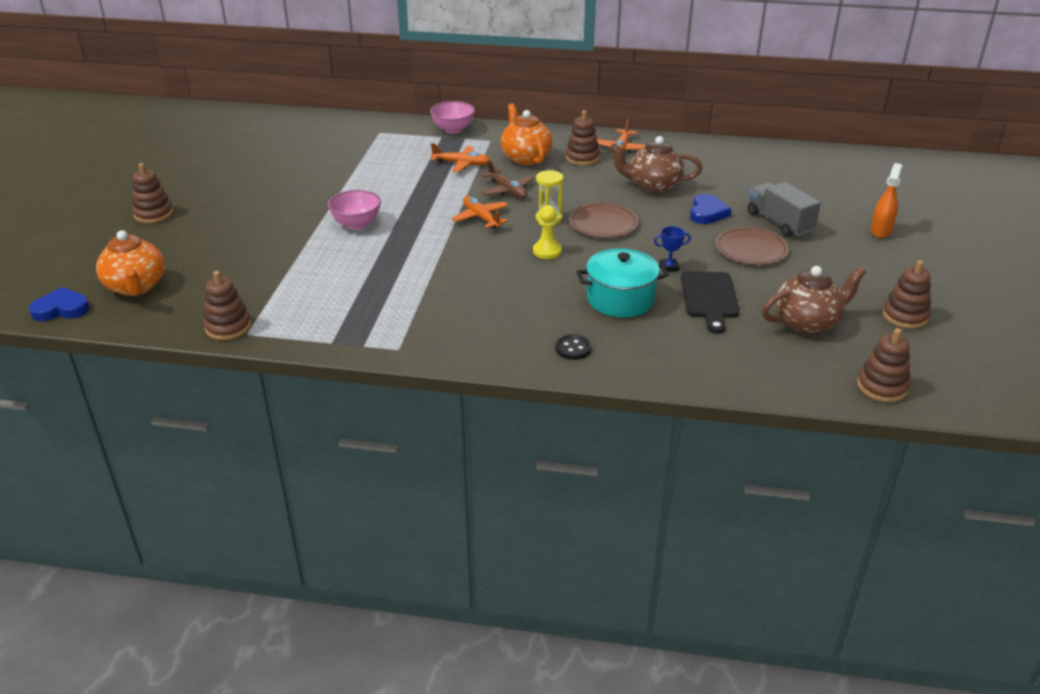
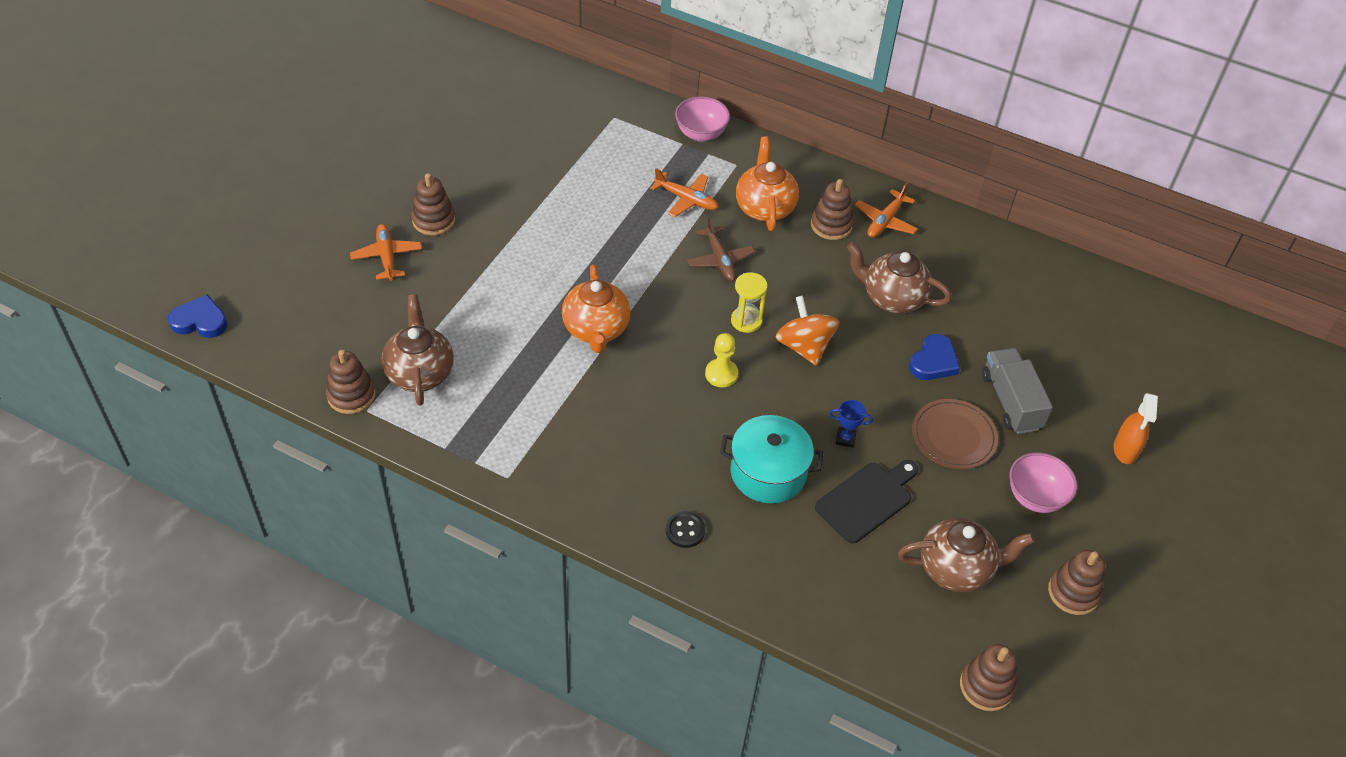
camera: 15 degrees right, 15 degrees up
(136, 287) = (279, 308): orange teapot -> orange teapot (596, 329)
(153, 214) = (327, 196): brown stacking toy -> brown stacking toy (433, 220)
(286, 301) = (420, 373): none -> brown teapot
(356, 224) = (533, 272): pink bowl -> pink bowl (1035, 497)
(481, 218) = (671, 298): orange plane -> orange plane (387, 257)
(603, 223) = (804, 346): brown plate -> orange spinning top
(709, 298) = (867, 500): black cutting board -> black cutting board turned 150 degrees counterclockwise
(880, 231) = (1125, 450): orange spray bottle -> orange spray bottle turned 150 degrees clockwise

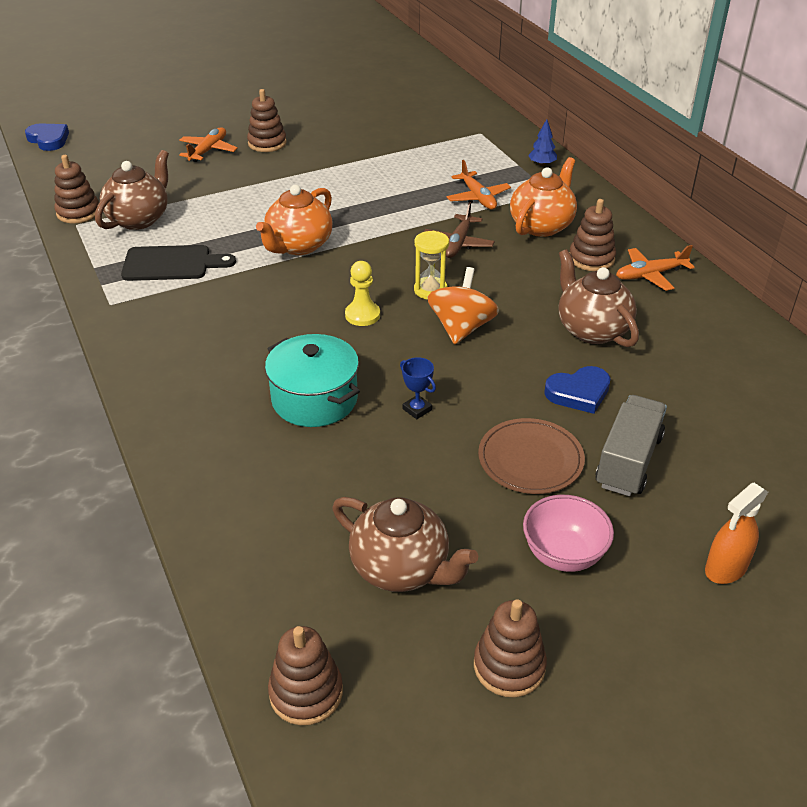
camera: 40 degrees right, 10 degrees down
(685, 530) = (191, 404): black button -> none
(701, 134) = (542, 164): pink bowl -> blue tree
(867, 500) = (380, 465): black cutting board -> black cutting board (171, 264)

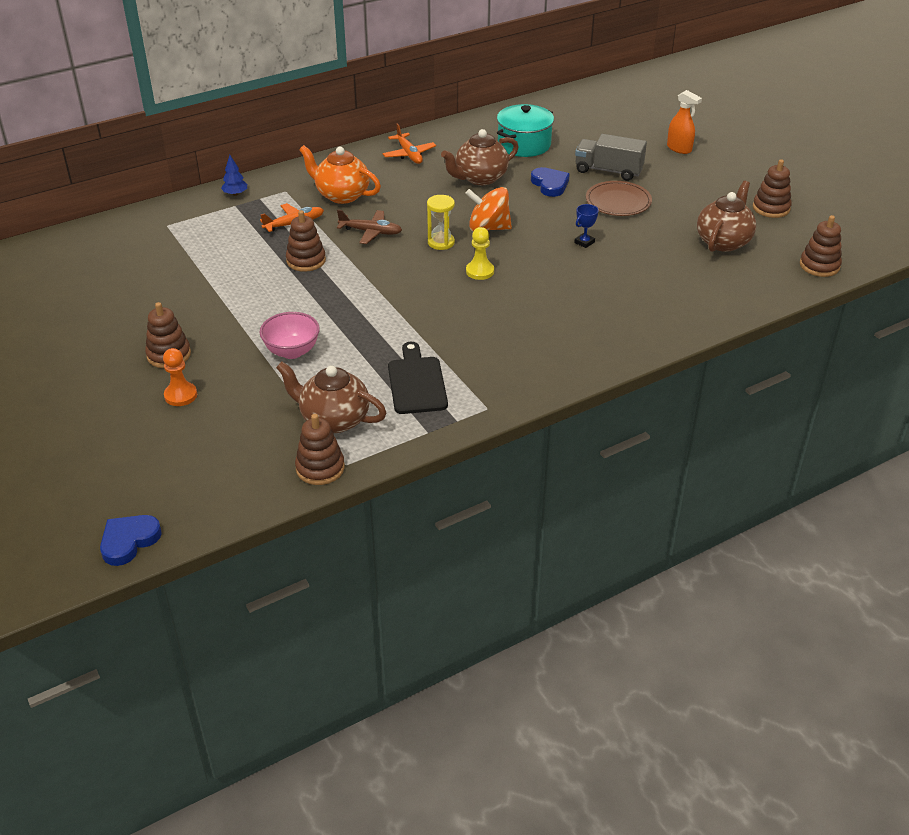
camera: 95 degrees left, 0 degrees up
(208, 150) = (181, 395): orange plane -> orange pawn
(298, 246) = (380, 312): orange teapot -> none
(314, 399) = (586, 284): turquoise pot -> turquoise pot (524, 144)
(563, 554) = (690, 192): pink bowl -> pink bowl (292, 351)
(591, 258) = (389, 175): brown stacking toy -> brown stacking toy (306, 260)

